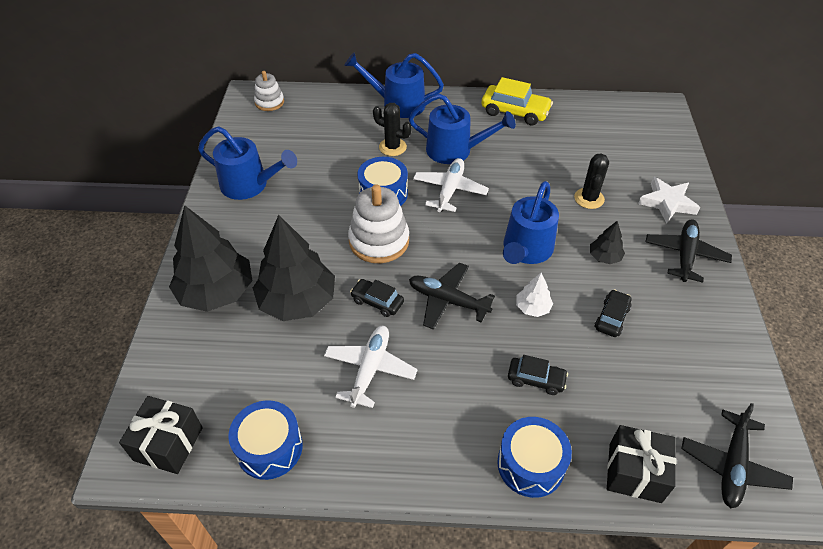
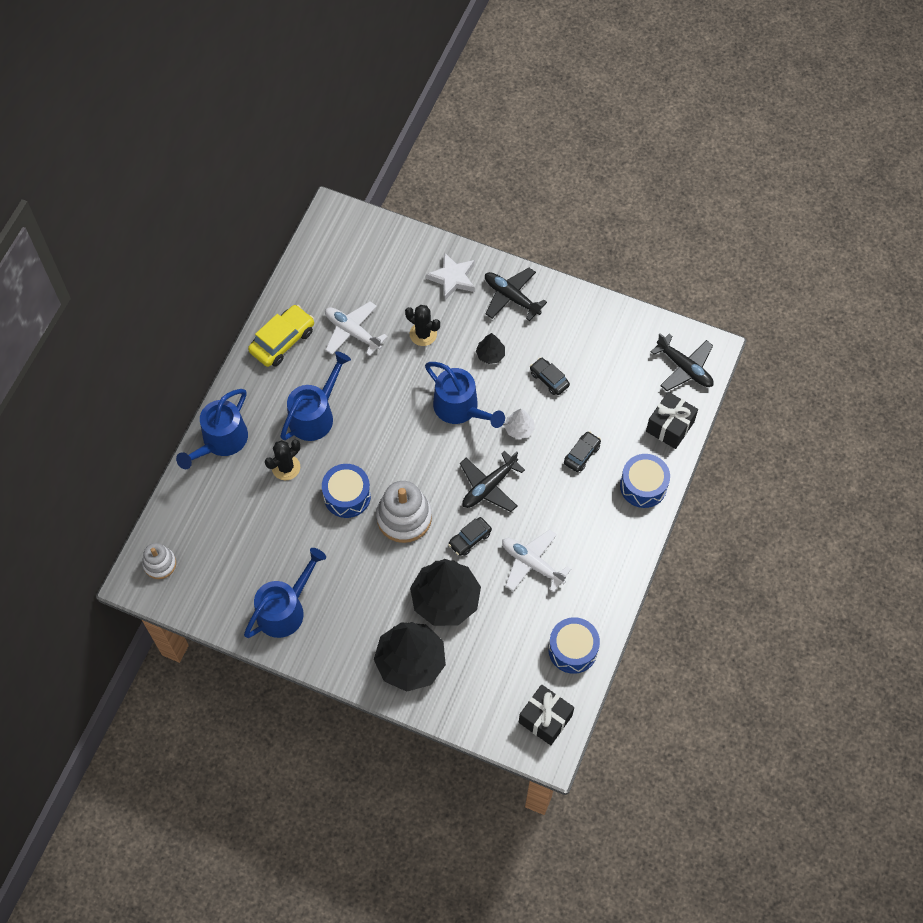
camera: 70 degrees left, 15 degrees up
(450, 190) = (366, 439): white plane -> white plane (352, 332)

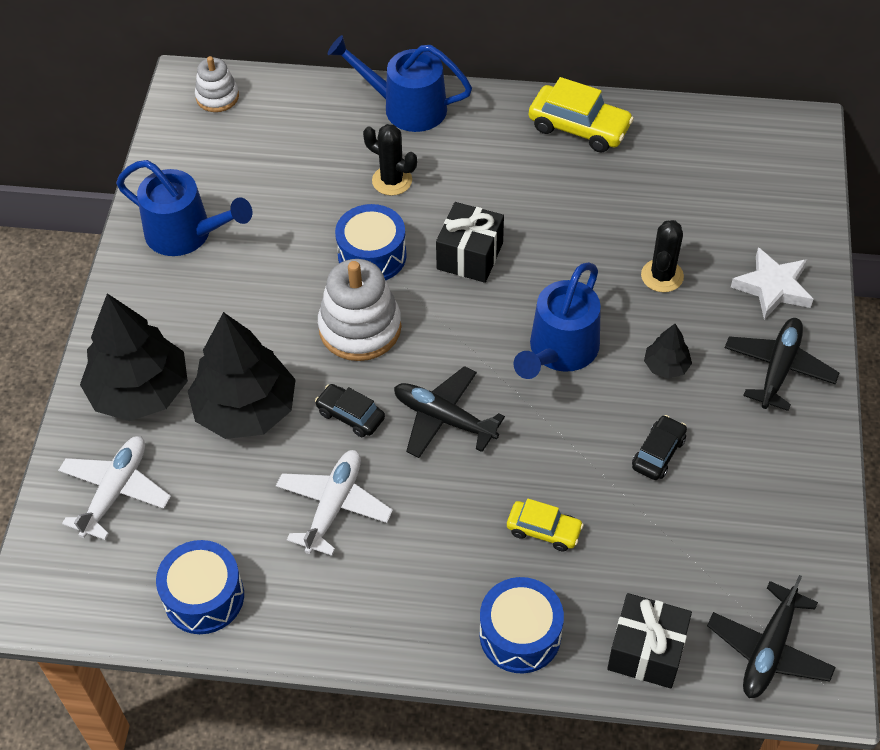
camera: 75 degrees right, 10 degrees down
(315, 414) = (482, 190): blue watering can -> none
(352, 332) = (627, 196): white plane -> white plane (115, 491)
(519, 429) = (555, 434): white tree -> none
(545, 719) = (82, 585): black gift -> black gift (469, 256)
(582, 454) = (544, 530): black car -> yellow car

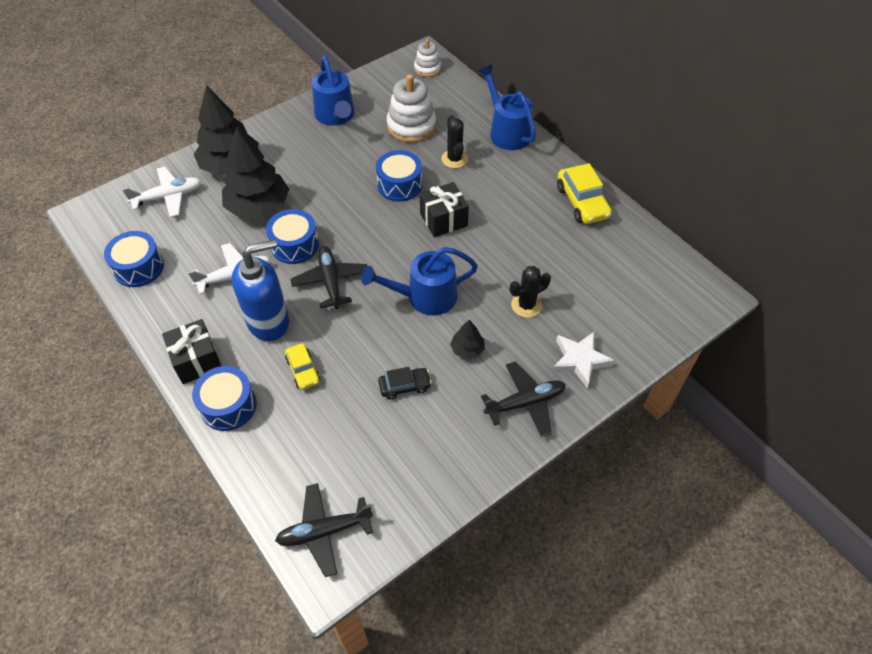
camera: 45 degrees right, 0 degrees up
(350, 415) = (294, 245): black car -> blue drum
(360, 328) = (351, 211): white stacking toy -> white stacking toy (411, 126)
(439, 517) = (269, 322): none -> blue soap dispenser
(646, 651) = (269, 470): black gift -> black gift (197, 360)

